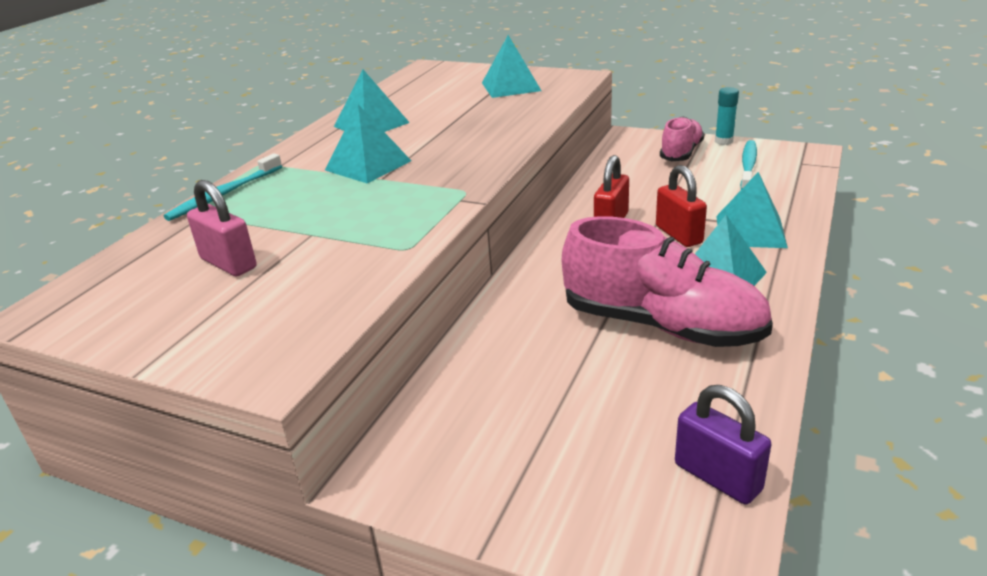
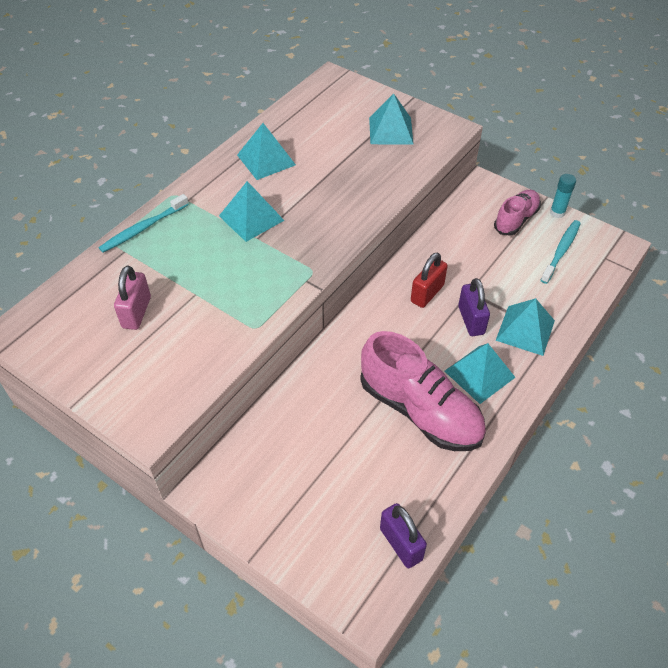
camera: 10 degrees right, 20 degrees up
(228, 263) = (136, 312): pink padlock -> pink padlock turned 45 degrees clockwise
(678, 235) = (471, 320): red padlock -> purple padlock

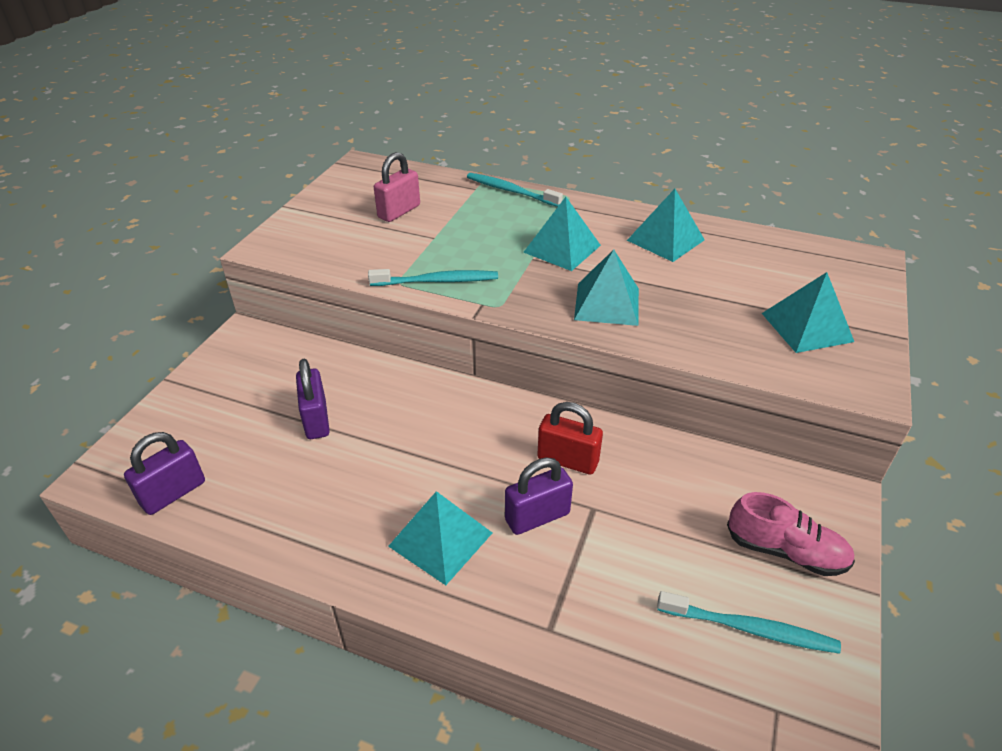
camera: 75 degrees right, 10 degrees down
(136, 312) = (399, 211): pink padlock -> pink padlock turned 45 degrees counterclockwise
(264, 302) = (437, 281): none -> turquoise toothbrush
(344, 437) = (316, 419): none -> purple padlock
(420, 411) = (365, 482): pink shoe -> none
(525, 330) = (543, 589): turquoise pyramid -> turquoise pyramid (607, 304)
(557, 213) = (846, 614): turquoise glue stick -> none

